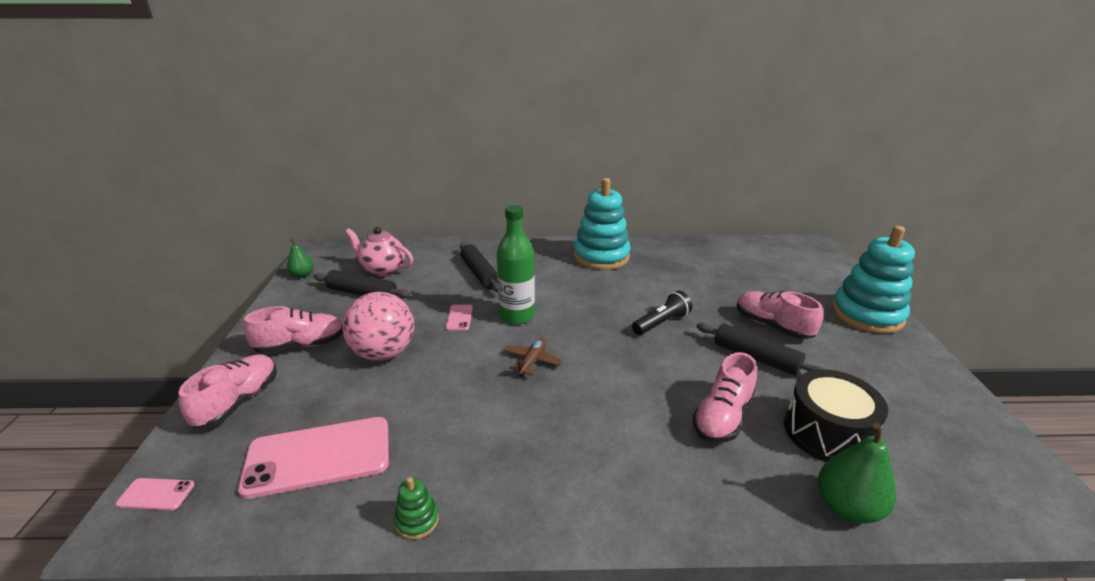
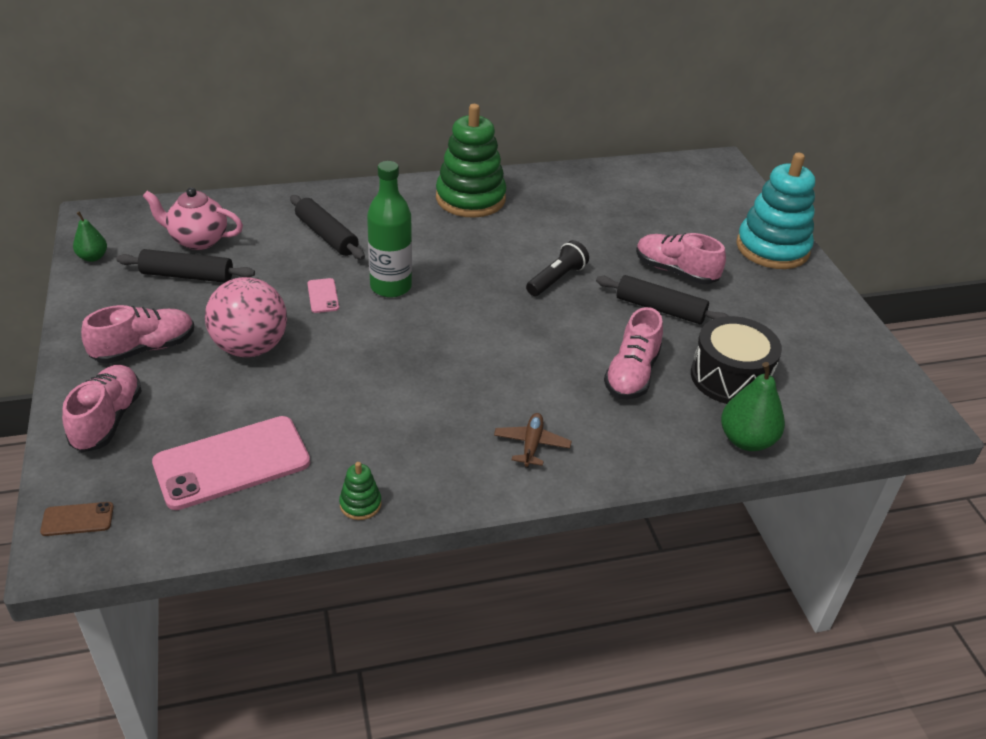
camera: 15 degrees left, 10 degrees up
(156, 494) = (77, 519): pink phone -> brown phone
(532, 361) = (424, 338): brown plane -> brown plane (531, 444)
(601, 256) = (470, 199): turquoise stacking toy -> green stacking toy

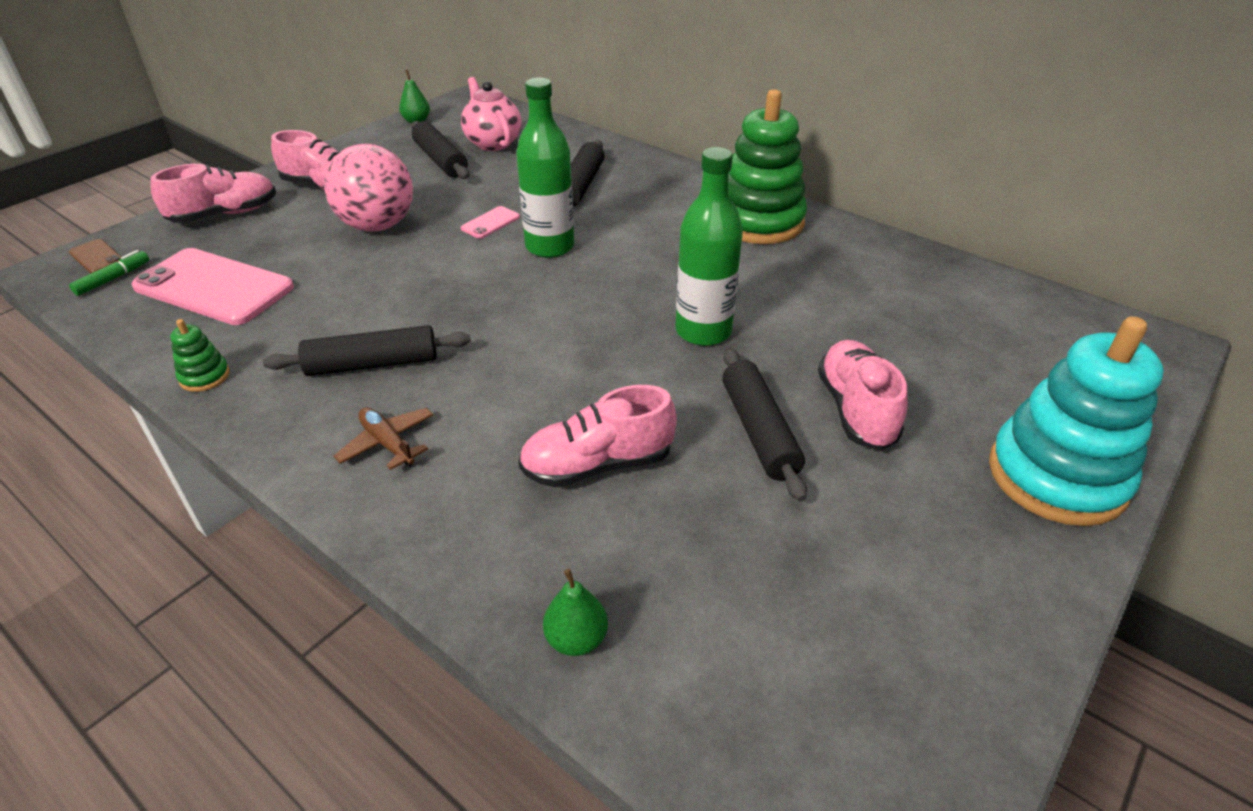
camera: 55 degrees right, 0 degrees up
(136, 518) = (113, 279): none -> green marker
(438, 419) = (372, 364): none -> black rolling pin
(531, 444) = (388, 443): brown plane -> brown plane turned 105 degrees counterclockwise
(557, 279) = (703, 331): black flashlight -> green bottle
(730, 377) = (697, 560): black drum -> none
(746, 440) = (576, 639): green pear -> green pear, size x0.61

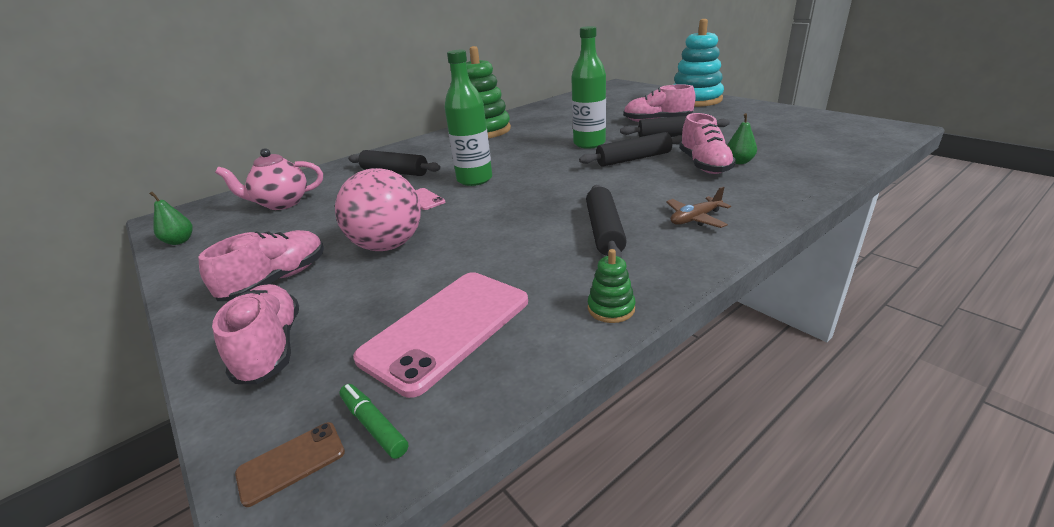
camera: 75 degrees left, 10 degrees down
(440, 160) = (287, 224): black rolling pin -> black rolling pin (633, 159)
(576, 639) = (826, 168): green pear -> green pear (739, 162)

